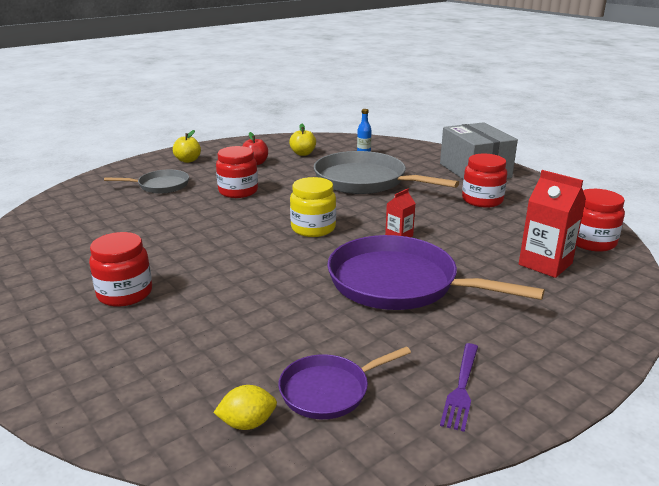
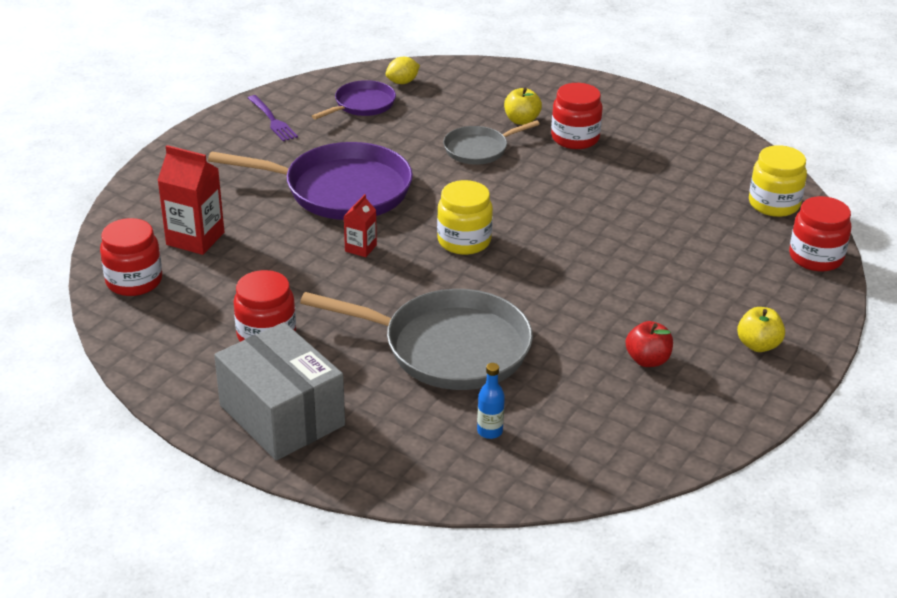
camera: 160 degrees right, 10 degrees up
(53, 215) = (774, 204): none -> yellow jar
(161, 185) = (721, 277): grey pan -> grey pan (478, 149)
(238, 191) = (608, 287): red jar -> red jar (816, 257)
(303, 154) = (594, 407): yellow apple -> yellow apple (521, 120)
(461, 388) = (272, 120): purple fork -> purple fork turned 150 degrees clockwise

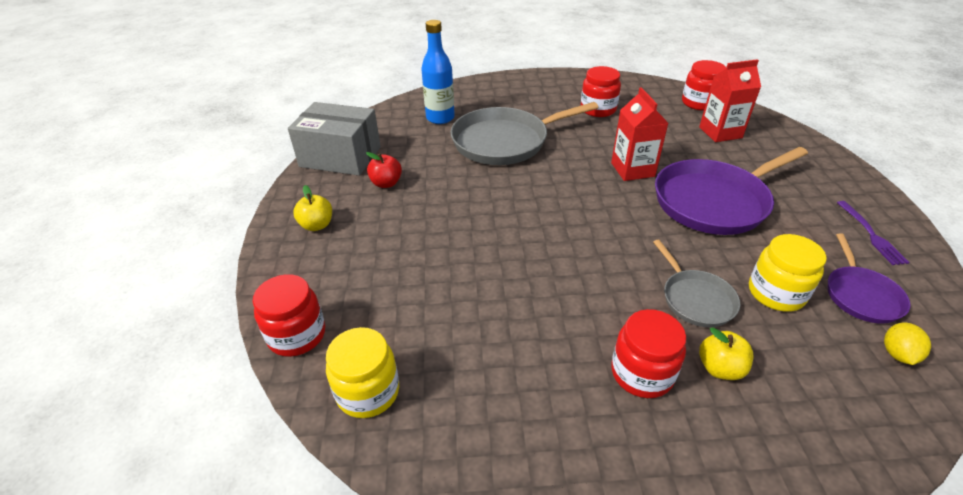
camera: 145 degrees right, 5 degrees up
(272, 120) = (871, 235): purple fork -> purple fork turned 120 degrees counterclockwise
(282, 415) = (538, 88): grey box -> grey box (340, 157)
(360, 248) = (632, 169): red carton -> red carton, size x1.80
(464, 241) = (582, 205): yellow jar -> yellow jar (776, 293)
(478, 149) = (695, 299): grey pan -> grey pan turned 135 degrees clockwise
(489, 431) = (440, 118): blue bottle -> blue bottle, size x1.94

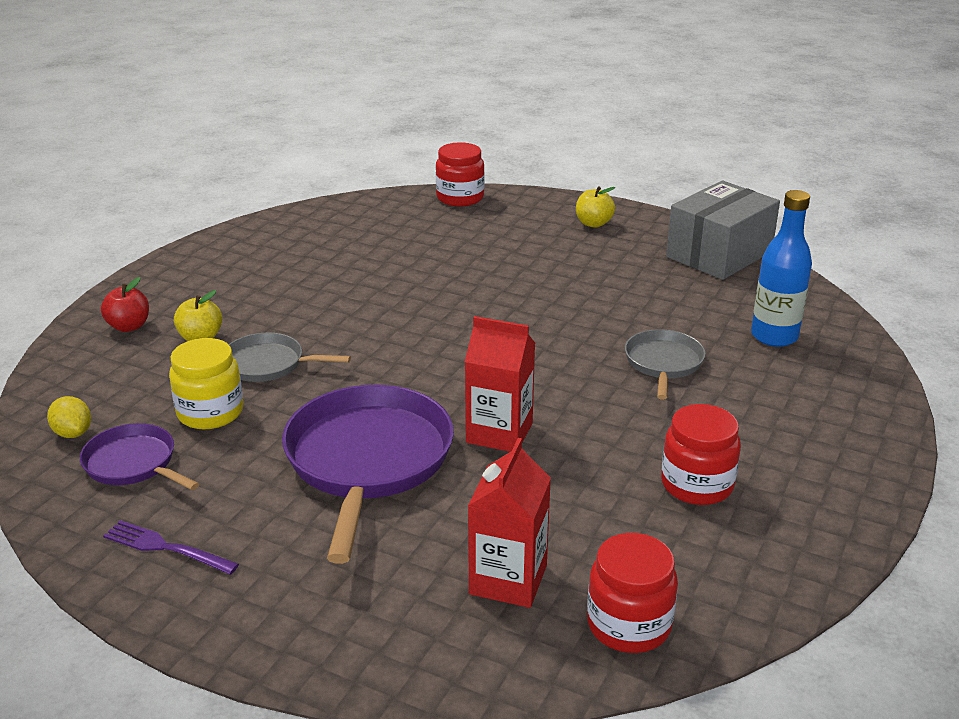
camera: 120 degrees right, 10 degrees down
(368, 392) = (377, 210): yellow jar -> none
(386, 183) = (635, 267): red apple -> red apple (129, 326)
(504, 142) = (663, 363): grey pan -> grey pan, size x0.53
(642, 373) = (247, 304): red jar -> none

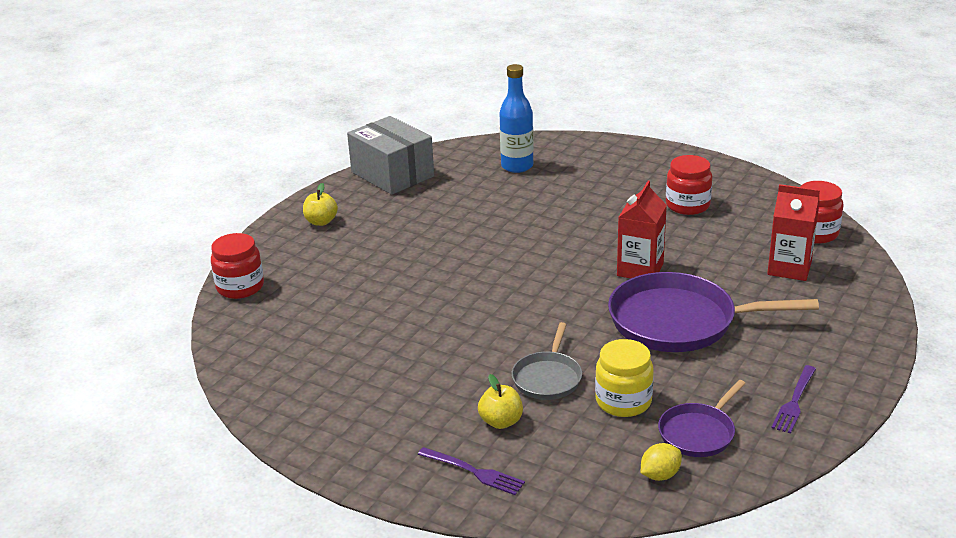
camera: 85 degrees left, 0 degrees up
(129, 326) = (474, 472): red apple -> purple fork
(663, 363) = (550, 206): grey pan -> none

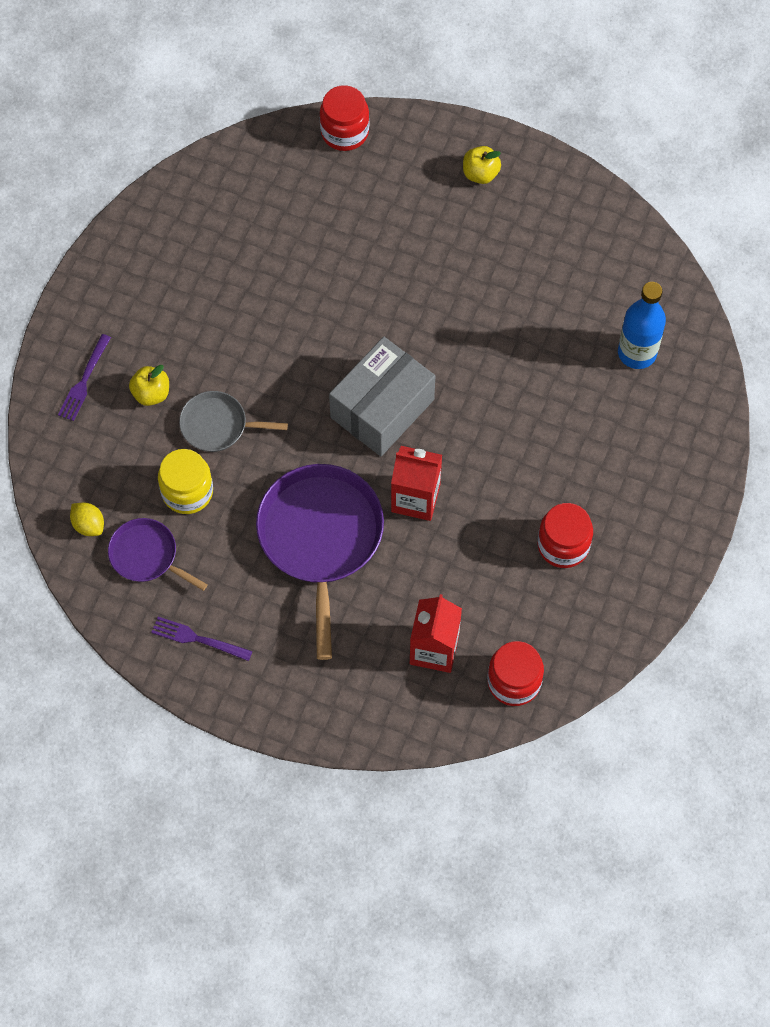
camera: 80 degrees right, 35 degrees up
(392, 174) = (598, 222): grey box -> grey box (382, 408)

